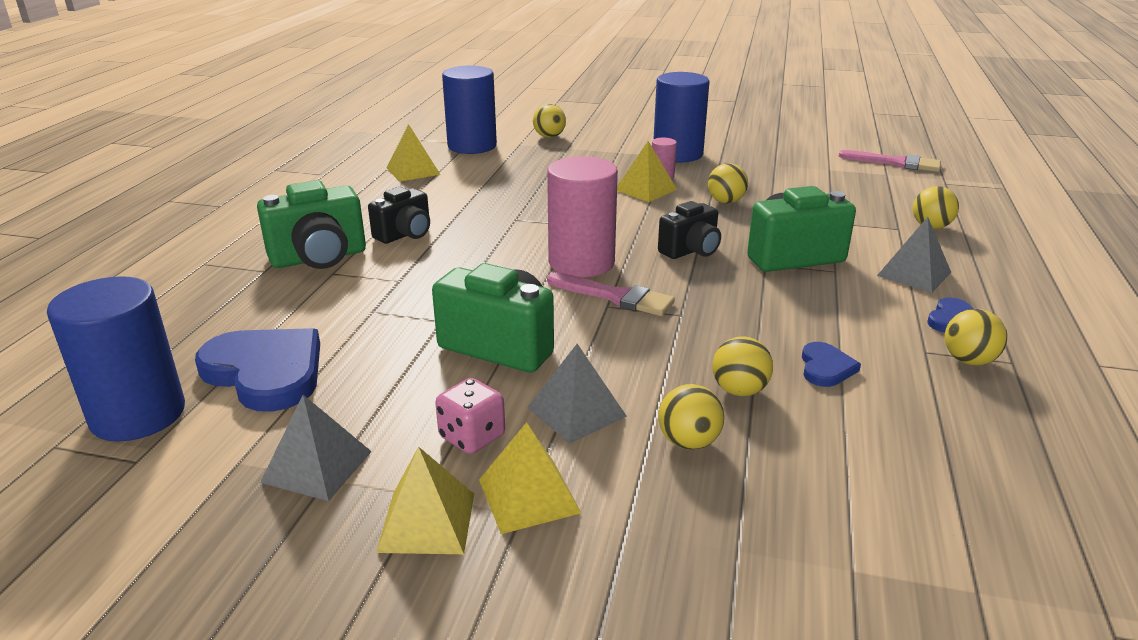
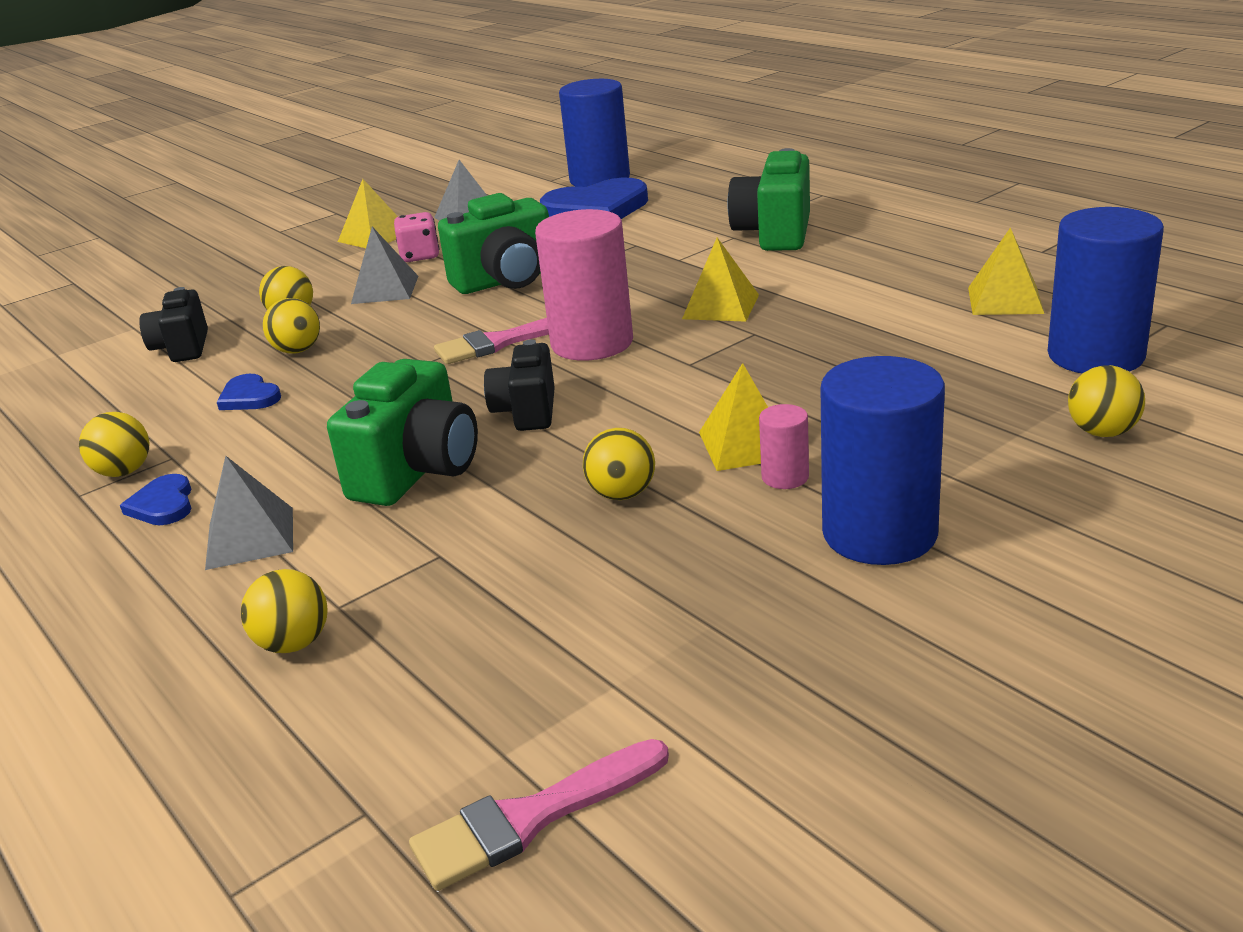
camera: 130 degrees right, 0 degrees up
(405, 234) = (784, 272): black camera -> black camera (182, 348)
(529, 495) = (344, 262): yellow pyramid -> yellow pyramid (721, 306)

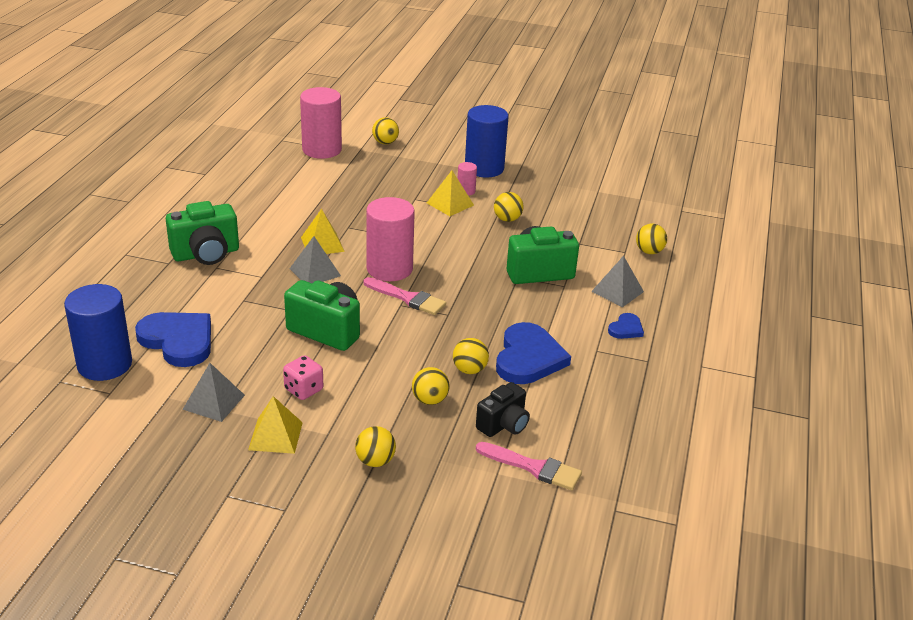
camera: 130 degrees left, 5 degrees up
(124, 472) = (620, 358): yellow ball -> yellow ball (375, 461)
(249, 397) = (528, 358): blue heart -> blue heart, size x2.05
(385, 289) = (367, 377): grey pyramid -> grey pyramid (315, 272)
(526, 412) = (469, 263): black camera -> none
(532, 817) = (652, 187): pink brush -> pink brush (533, 467)
(1005, 300) = (274, 174): yellow pyramid -> none
(1095, 356) = (322, 150): blue cylinder -> pink cylinder

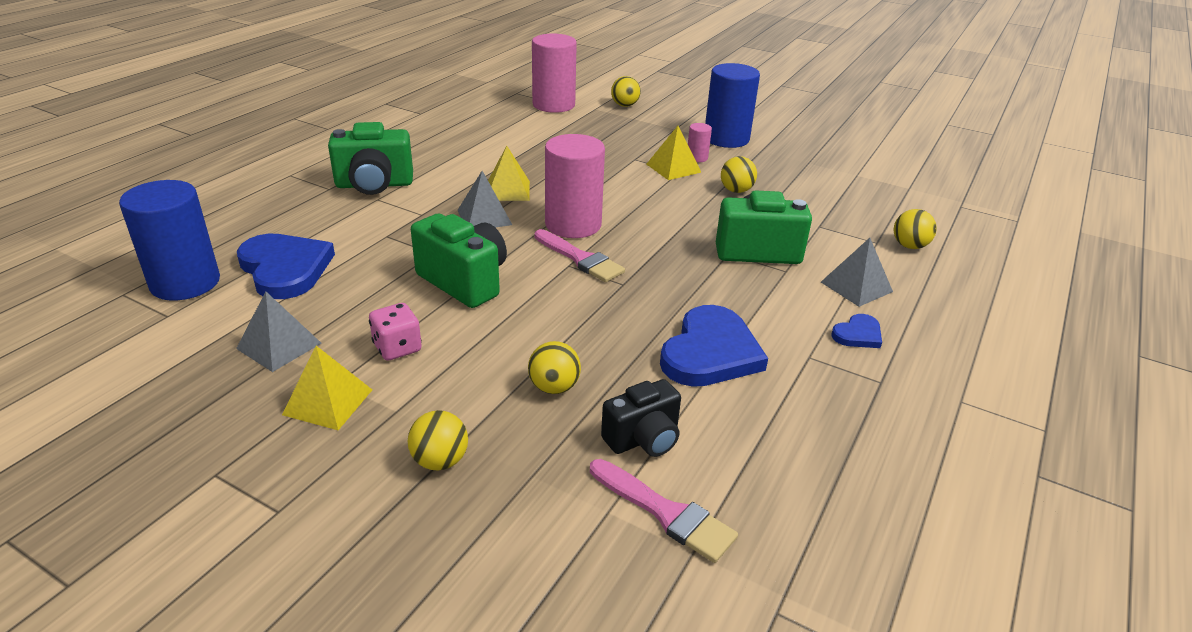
camera: 15 degrees right, 0 degrees up
(469, 370) = (624, 356): yellow ball -> none

